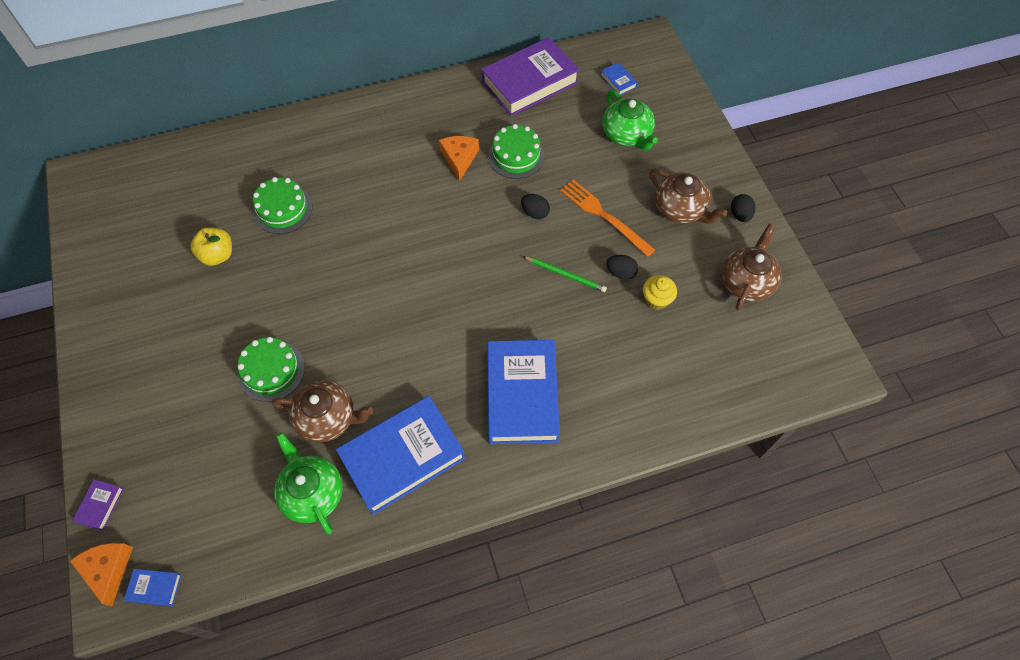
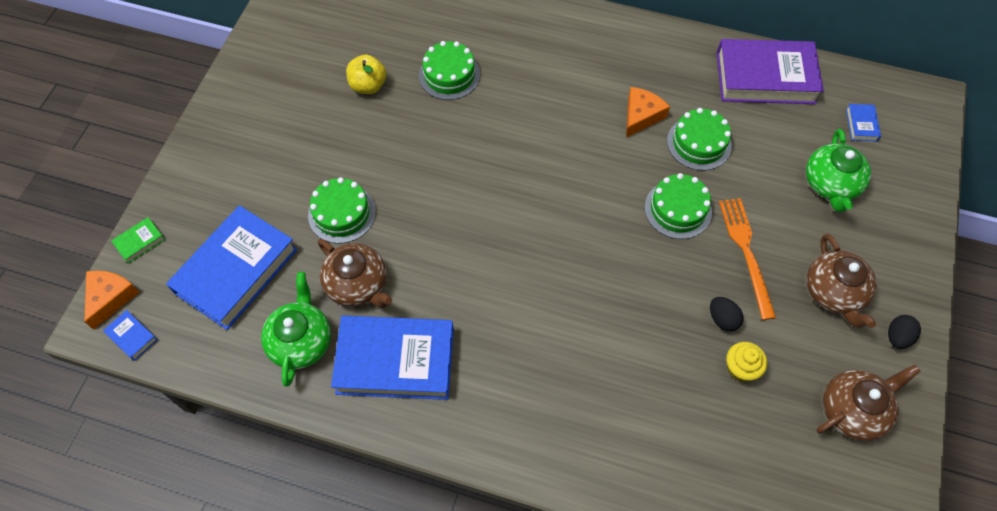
camera: 35 degrees right, 0 degrees up
(100, 505) = (140, 242): purple book -> green book
(522, 395) = (540, 375): blue book -> blue book (236, 271)
(535, 213) = (678, 209): black egg -> green cake
(565, 275) = (665, 287): green pencil -> none

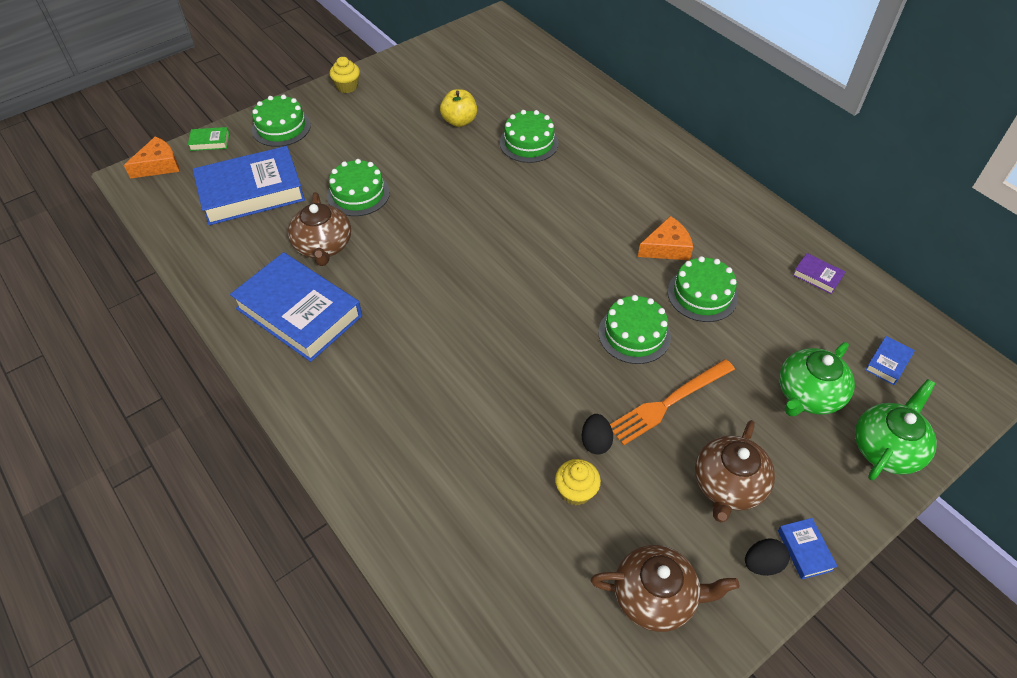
camera: 35 degrees right, 10 degrees down
(132, 337) = (147, 195): blue book -> blue book (805, 550)
(200, 185) = (281, 127): none -> green cake
(225, 104) = (347, 86): none -> yellow cupcake
(301, 341) = (248, 260): green teapot -> green teapot (887, 448)
(746, 252) = (668, 402): orange fork -> orange fork turned 150 degrees counterclockwise
(765, 78) = (817, 276): purple book -> purple book, size x0.40

